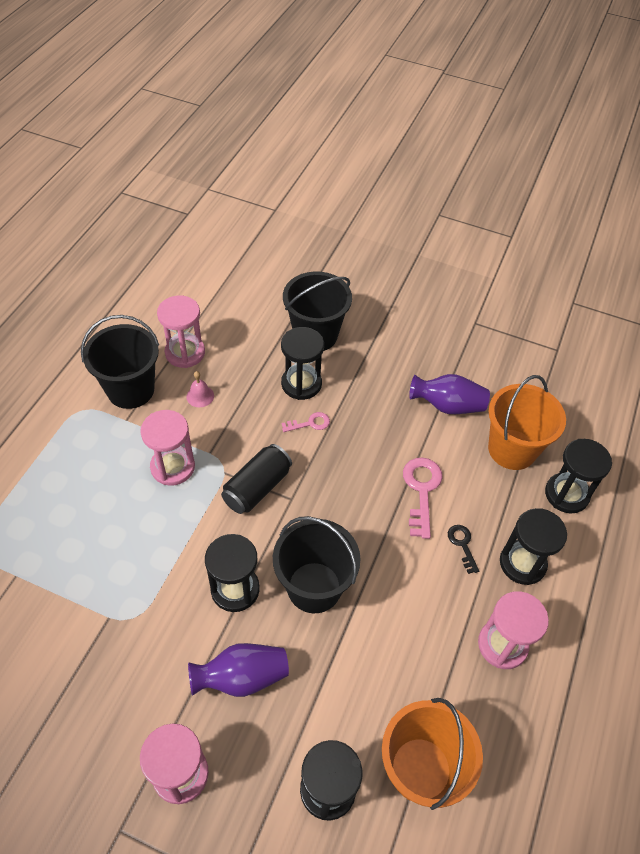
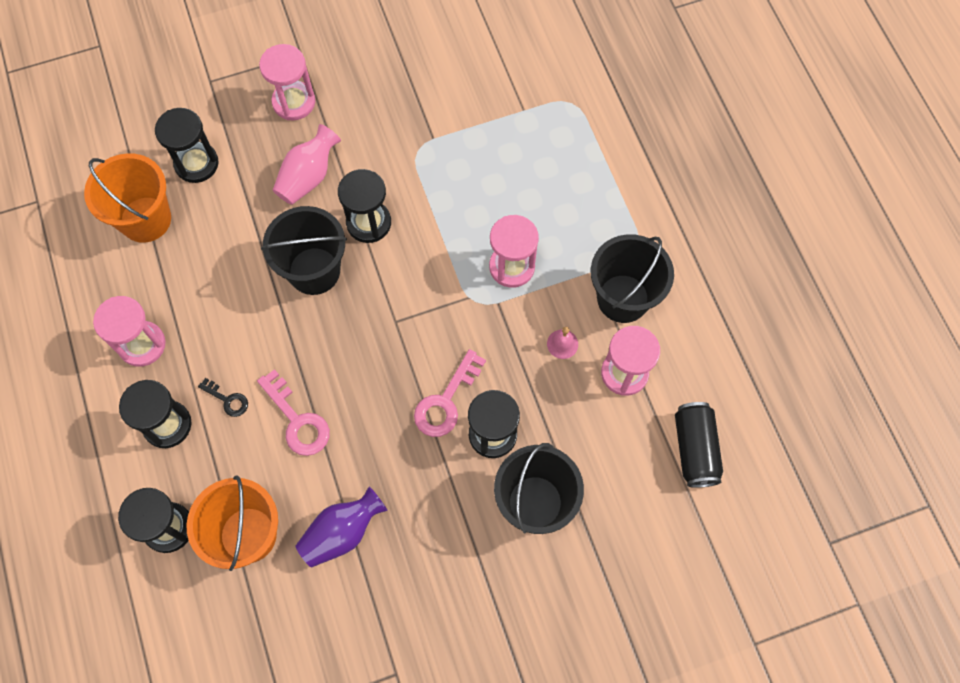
camera: 140 degrees right, 15 degrees up
(242, 677) = (308, 177): purple vase -> pink vase
(257, 487) = (430, 307): black can -> black can (695, 449)
(310, 423) = (446, 401): pink key -> pink key, size x1.77

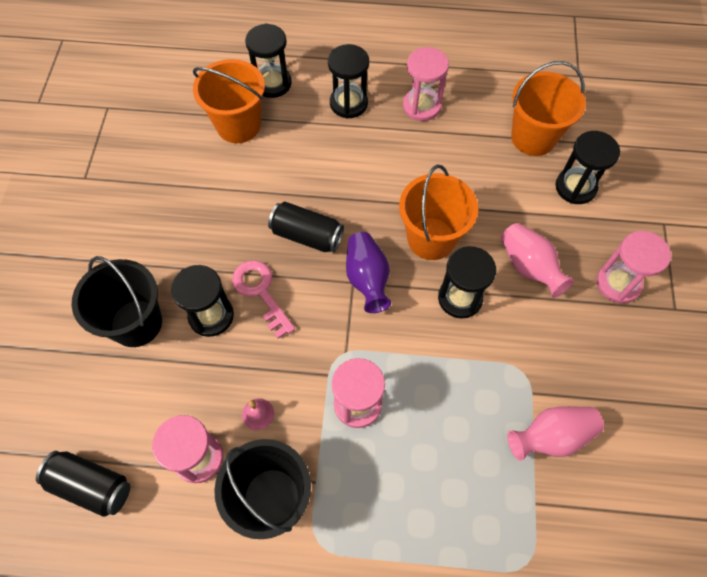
camera: 115 degrees right, 5 degrees down
(227, 400) = (348, 144): black key -> none
(297, 420) = (306, 182): pink key -> none
(314, 271) = (431, 238): black bucket -> orange bucket
(342, 532) = (202, 181): purple vase -> purple vase (367, 279)
(362, 388) = (307, 235): none -> black can
(464, 114) = (551, 436): none -> pink vase

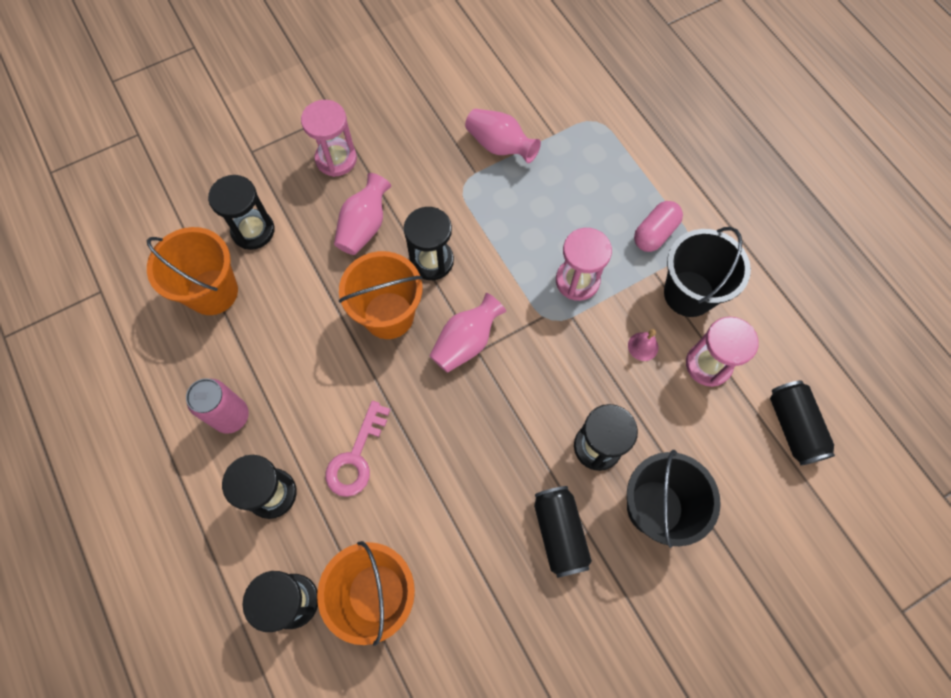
camera: 125 degrees left, 5 degrees up
(260, 292) = (544, 421): pink key -> pink key (356, 457)
(307, 235) = (460, 422): black can -> black can (559, 533)
(354, 516) = (654, 233): none -> pink capsule
(367, 279) = (466, 342): purple vase -> pink vase
(421, 106) = (231, 416): pink hourglass -> pink can

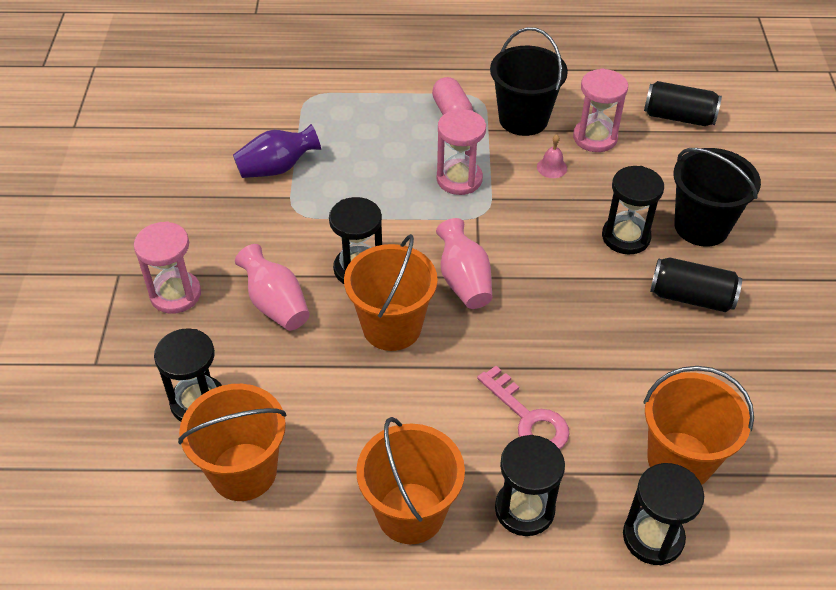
camera: 60 degrees left, 20 degrees down
(231, 416) = (410, 513): pink can -> orange bucket
(499, 146) = (277, 168): pink vase -> purple vase

